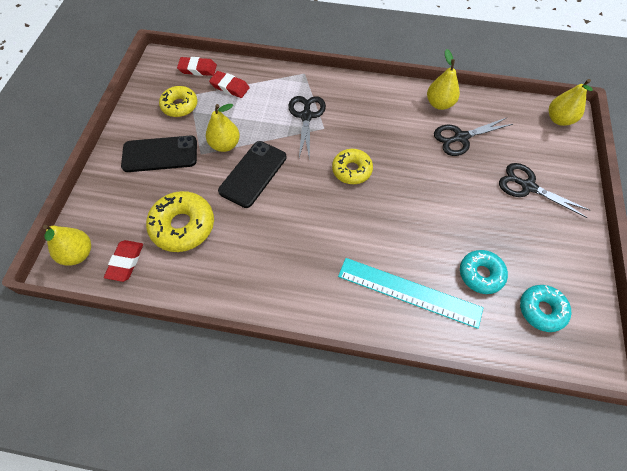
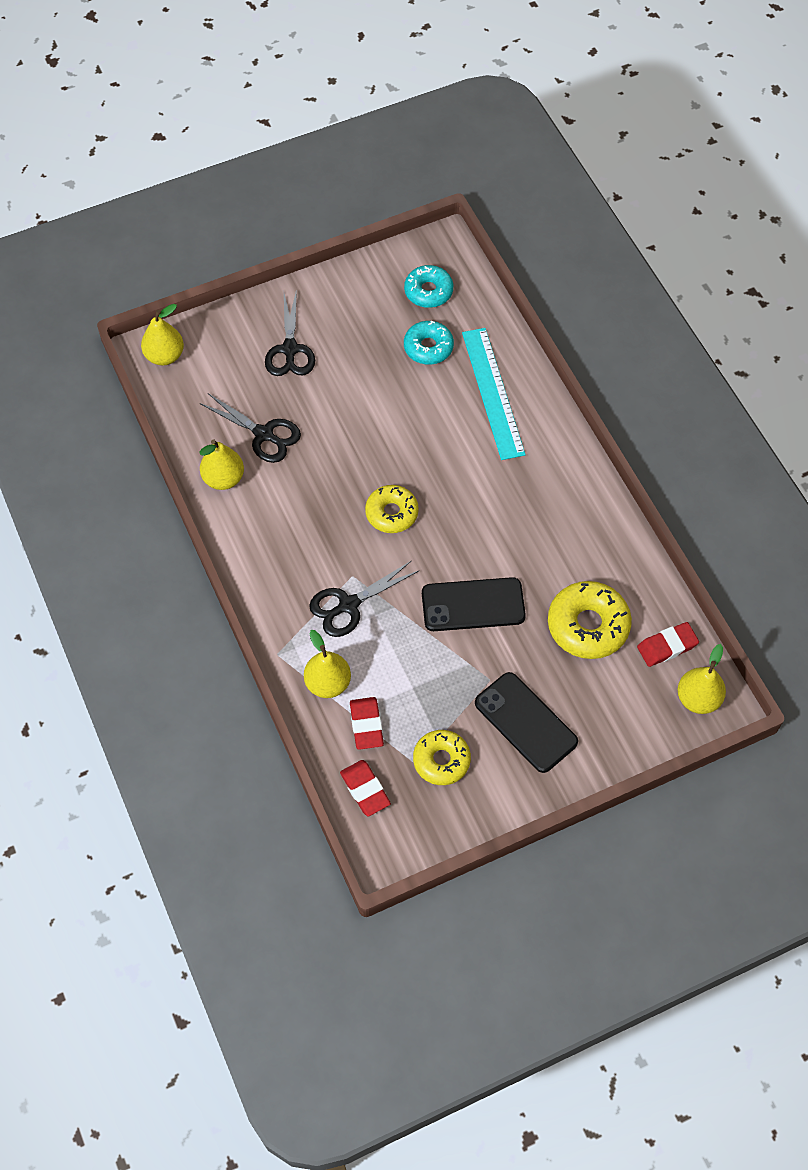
camera: 125 degrees left, 0 degrees up
(225, 145) = (457, 662): yellow pear -> yellow pear (328, 683)

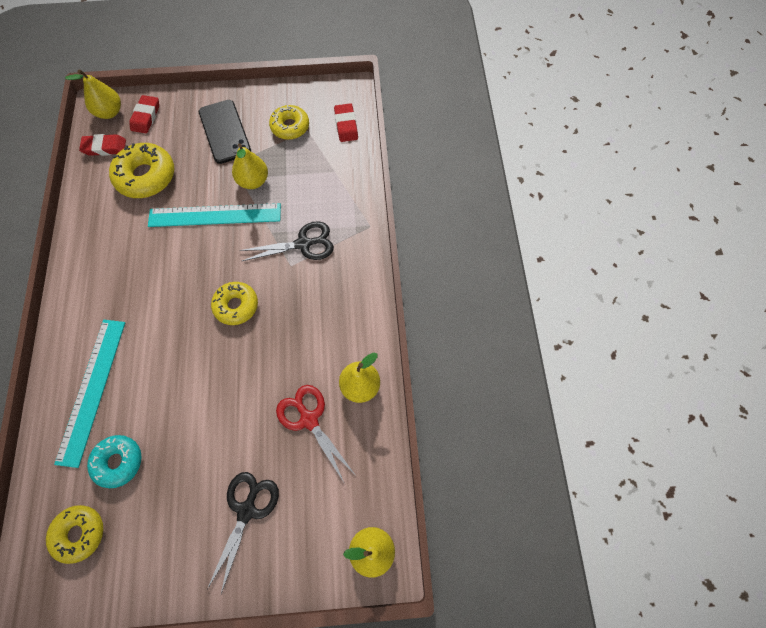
camera: 160 degrees left, 5 degrees up
(264, 434) = (309, 419): black scissors -> red scissors
(328, 683) = (342, 195): yellow pear -> yellow pear (253, 181)
(366, 725) = (328, 161): red eraser -> red eraser (146, 117)
(428, 291) = (79, 534): turquoise donut -> yellow donut
(473, 605) = (215, 215): black phone -> turquoise ruler

